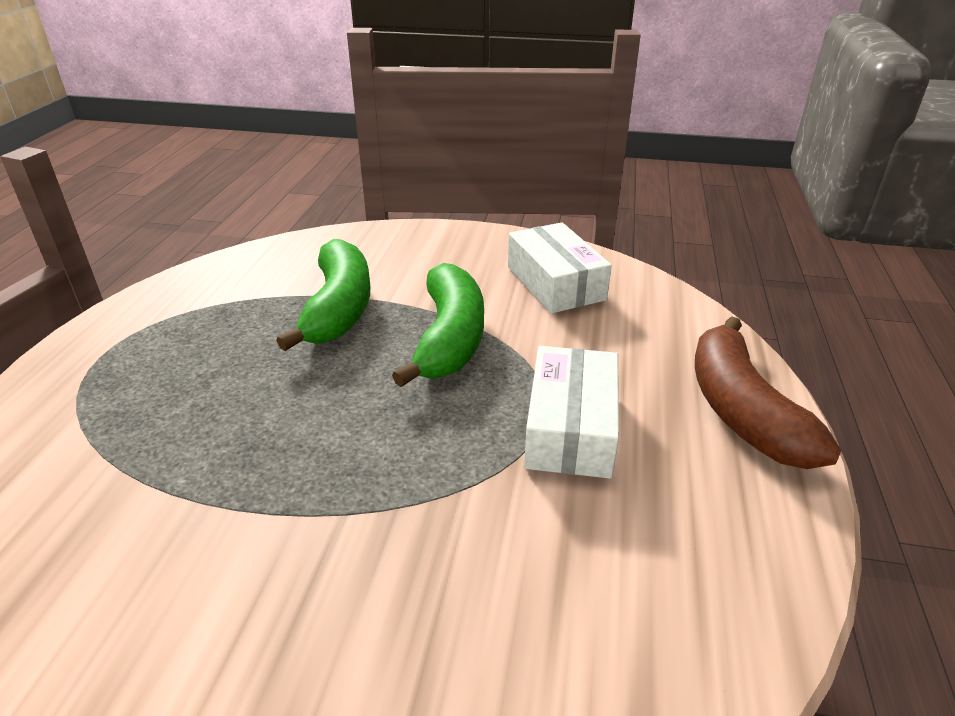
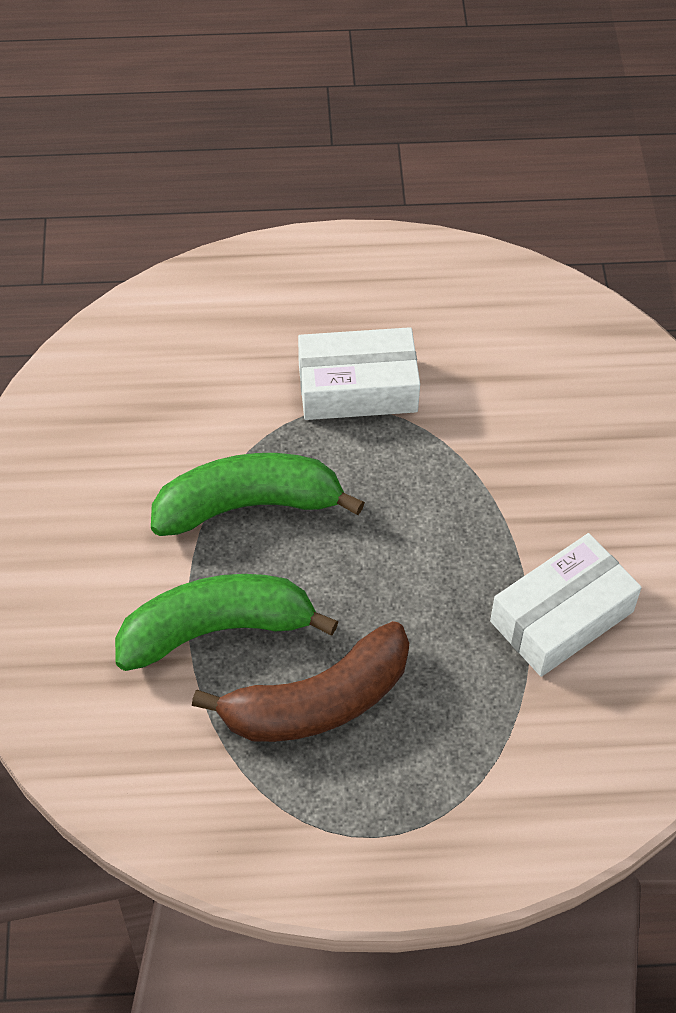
camera: 105 degrees left, 20 degrees up
(555, 283) = (110, 429): white box -> white box (562, 616)
(742, 411) = (298, 274): brown banana -> brown banana (317, 702)

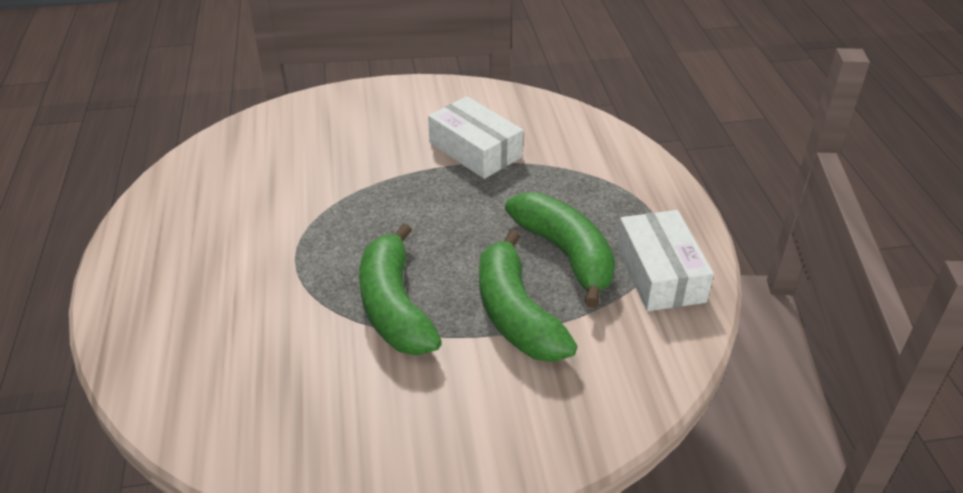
camera: 95 degrees left, 15 degrees down
(317, 702) = (565, 254): brown banana -> green banana
(357, 387) = (274, 253): white box -> white box (660, 273)

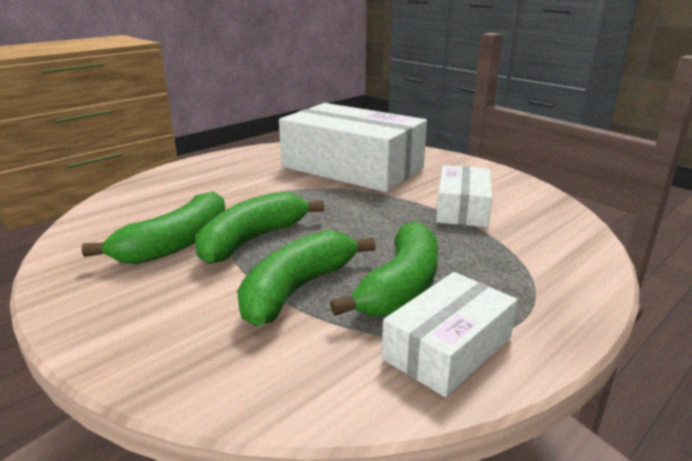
camera: 55 degrees right, 15 degrees down
(300, 164) = (352, 167): none -> white box
(344, 366) = (176, 244): none -> green banana

